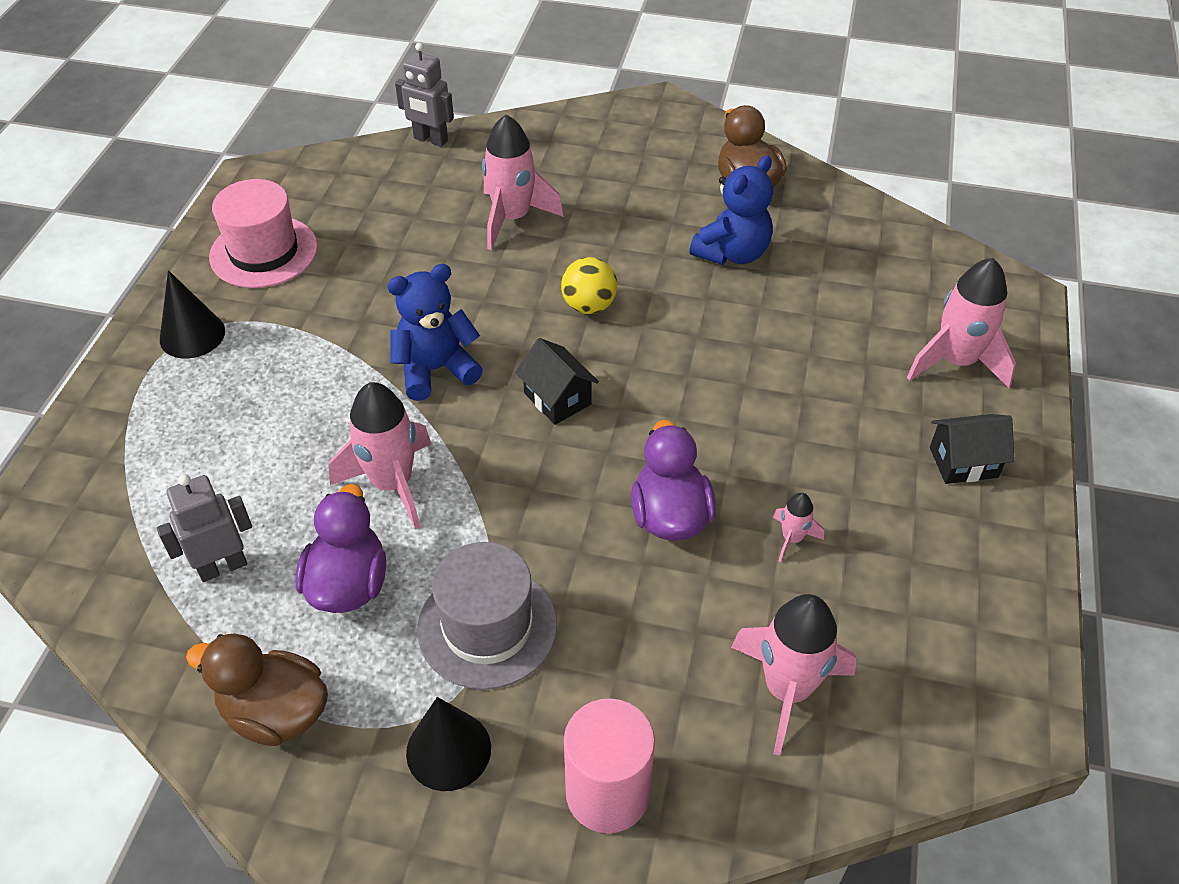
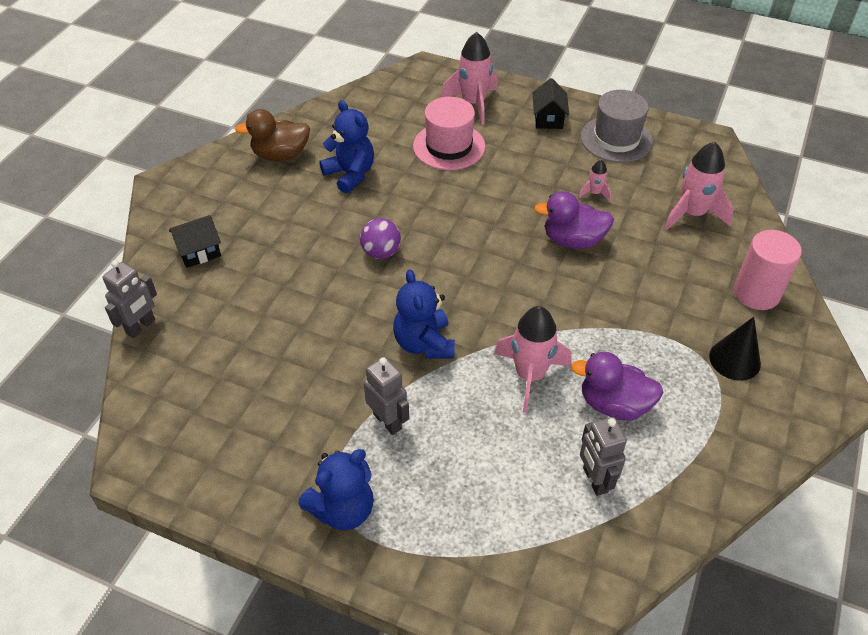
camera: 80 degrees left, 0 degrees up
(192, 335) = (343, 509): black cone -> blue teddy bear
(264, 252) = (249, 455): pink hat -> pink hat (449, 146)
(275, 712) = (712, 447): brown duck -> none
(311, 353) = (388, 421): none -> grey robot
(487, 627) = (650, 334): grey hat -> grey hat (616, 139)
(512, 218) = (269, 284): pink rocket -> none
(557, 399) = (467, 280): black house -> black house (199, 252)
(589, 306) = (381, 252): yellow ball -> purple ball

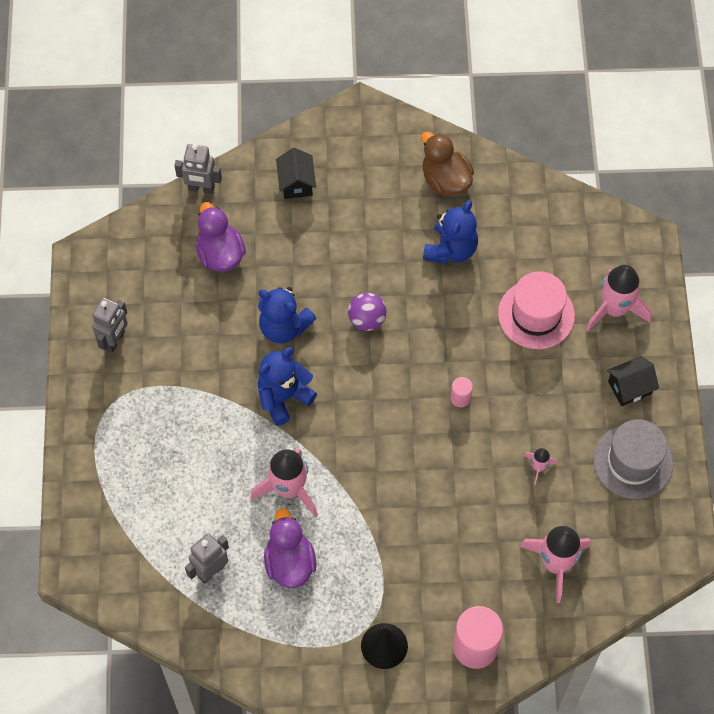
camera: 65 degrees right, 15 degrees up
(199, 252) = (296, 183): black house -> black house turned 45 degrees clockwise
(343, 509) = (110, 409): blue teddy bear -> blue teddy bear (284, 327)
(388, 421) = (197, 404): grey robot -> grey robot (115, 340)
(500, 218) = (460, 398): none -> pink cylinder
(573, 240) = (463, 469): purple duck -> purple duck (220, 254)

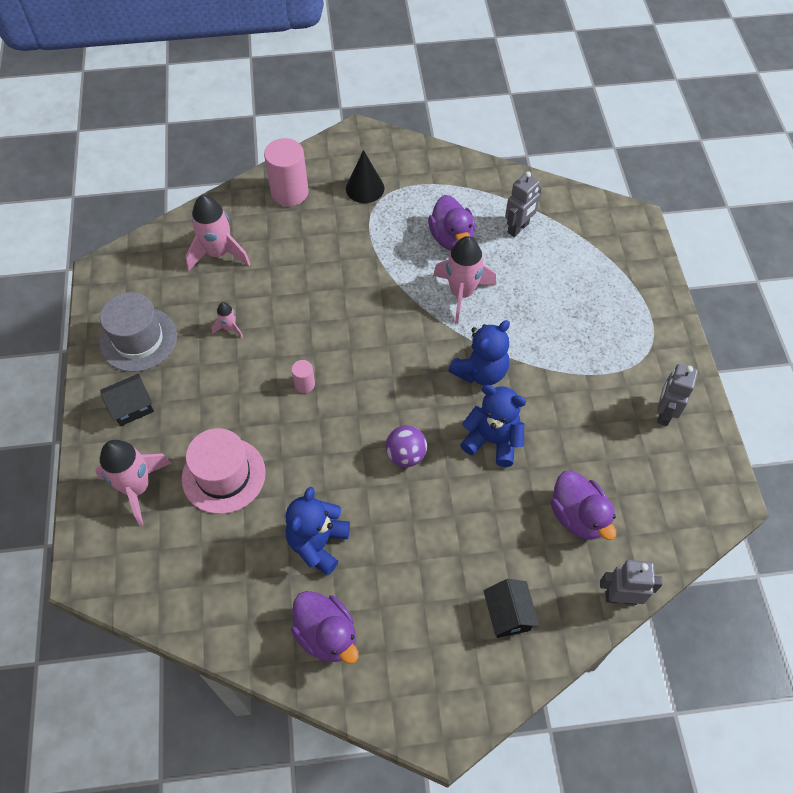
camera: 175 degrees right, 5 degrees down
(445, 180) = (327, 635): brown duck -> purple duck

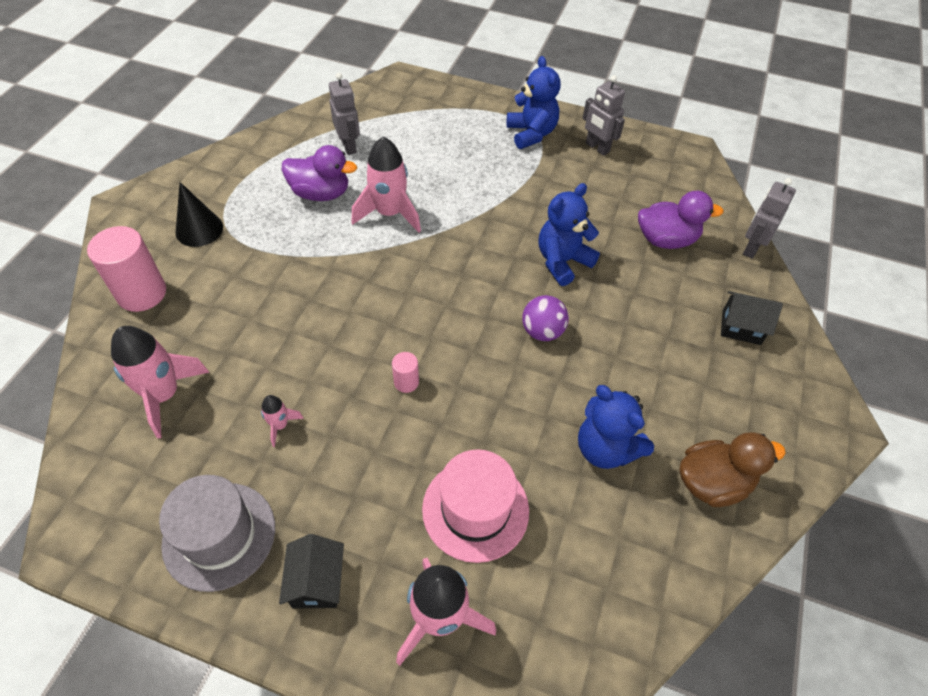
camera: 65 degrees left, 5 degrees down
(327, 635) = (712, 482): purple duck -> brown duck
(480, 371) = (485, 238): blue teddy bear -> blue teddy bear (531, 134)

